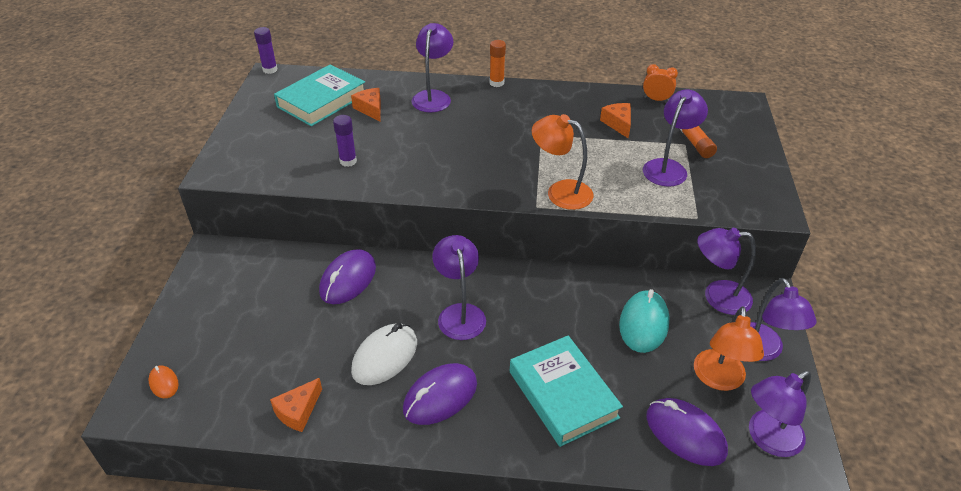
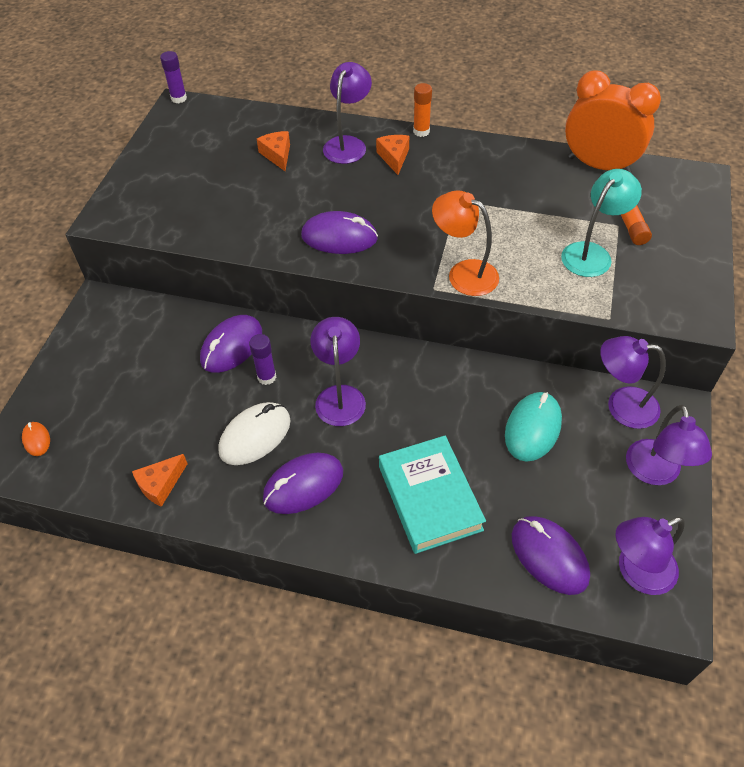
camera: 10 degrees right, 10 degrees up
(322, 101) = (227, 141): turquoise book -> none
(348, 161) = (243, 217): purple glue stick -> purple glue stick (266, 377)
(441, 171) = (339, 237): none -> purple mouse
(618, 124) = (547, 193): orange cheese -> orange cheese (394, 157)
(656, 99) = (599, 165): orange clock -> orange clock, size x2.24
(668, 167) = (592, 253): purple lamp -> turquoise lamp
(719, 379) = (600, 500): orange lamp -> none

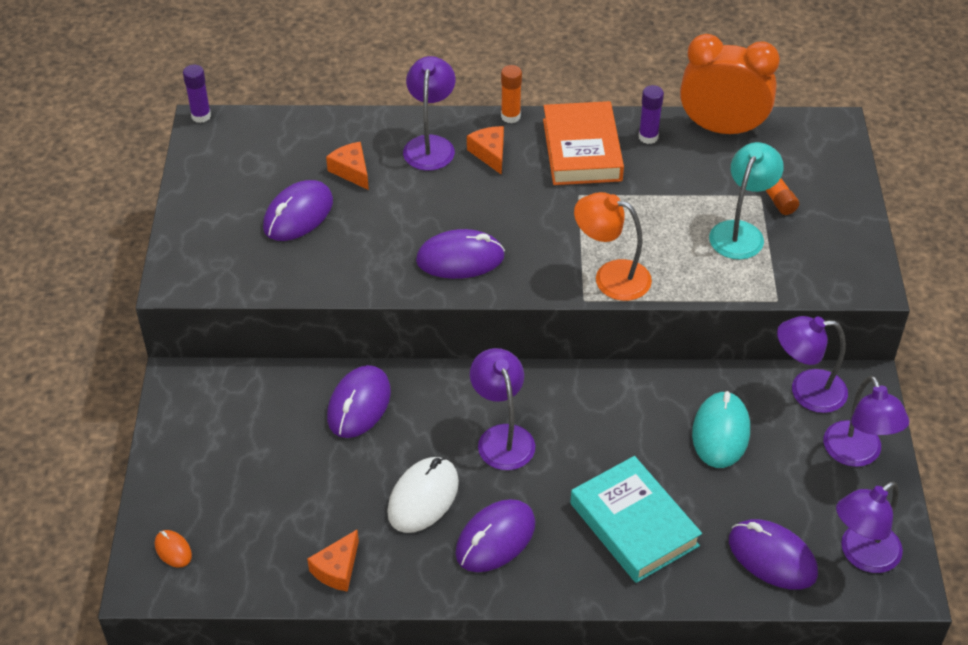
camera: 15 degrees left, 5 degrees down
(222, 182) = (298, 215): none -> purple mouse
(266, 377) = (412, 432): purple glue stick -> purple glue stick (648, 137)
(472, 165) = (581, 150): none -> orange book

